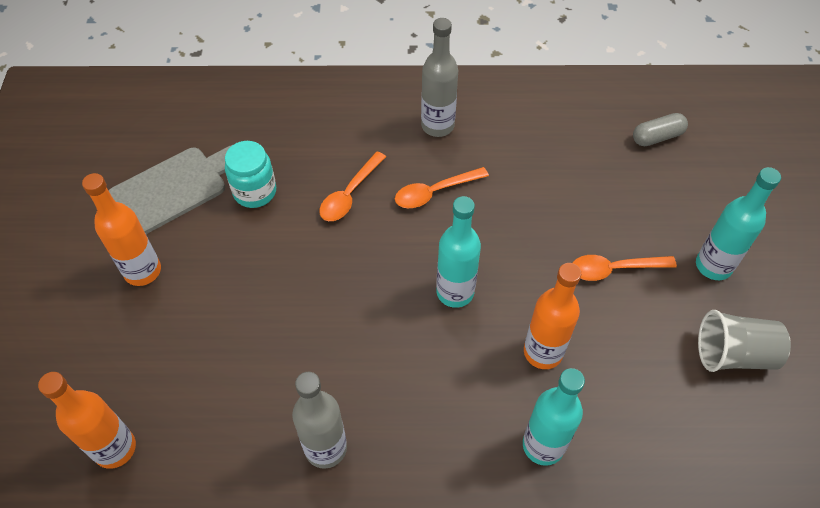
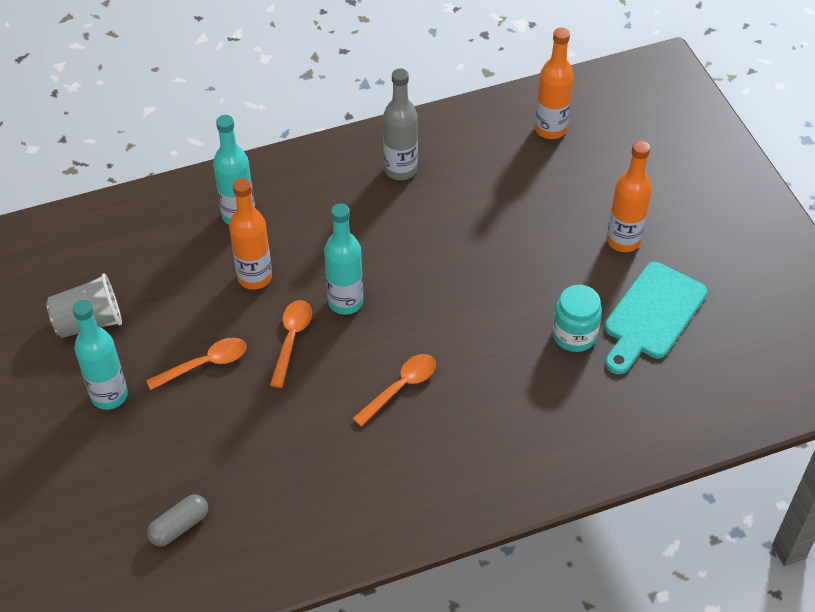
camera: 160 degrees right, 5 degrees down
(173, 188) = (652, 315): grey cutting board -> turquoise cutting board
(350, 194) = (482, 360): orange spoon -> orange spoon (291, 340)
(437, 126) = (428, 463): grey bottle -> none

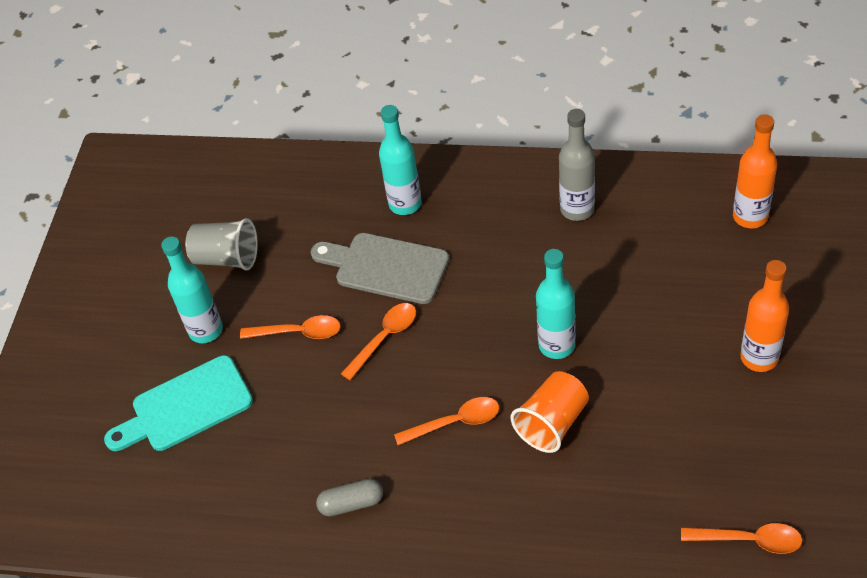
camera: 35 degrees right, 0 degrees up
(179, 526) = (194, 472): grey capsule -> grey capsule (351, 503)
(254, 277) = (386, 267): orange bottle -> grey cutting board
(345, 302) = (452, 320): turquoise bottle -> turquoise bottle (556, 345)
(485, 356) = (552, 423): none -> orange cup
(574, 335) = (651, 436): turquoise jar -> none
(652, 315) = (744, 446): turquoise cutting board -> turquoise cutting board (186, 407)
(697, 386) = (749, 540): none -> orange spoon

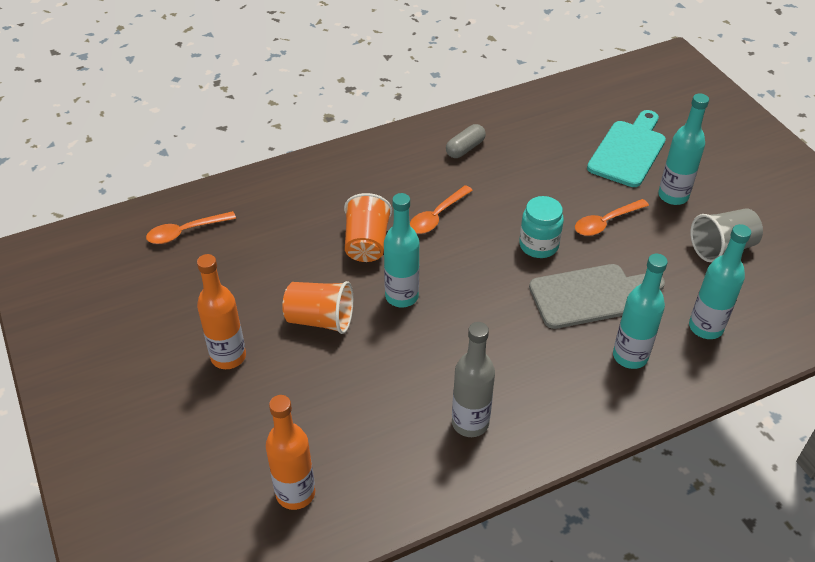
camera: 140 degrees right, 5 degrees down
(321, 199) = (705, 327): none -> turquoise bottle
(384, 338) = (538, 245): orange spoon -> turquoise jar
(650, 356) = (320, 319): none -> orange cup

